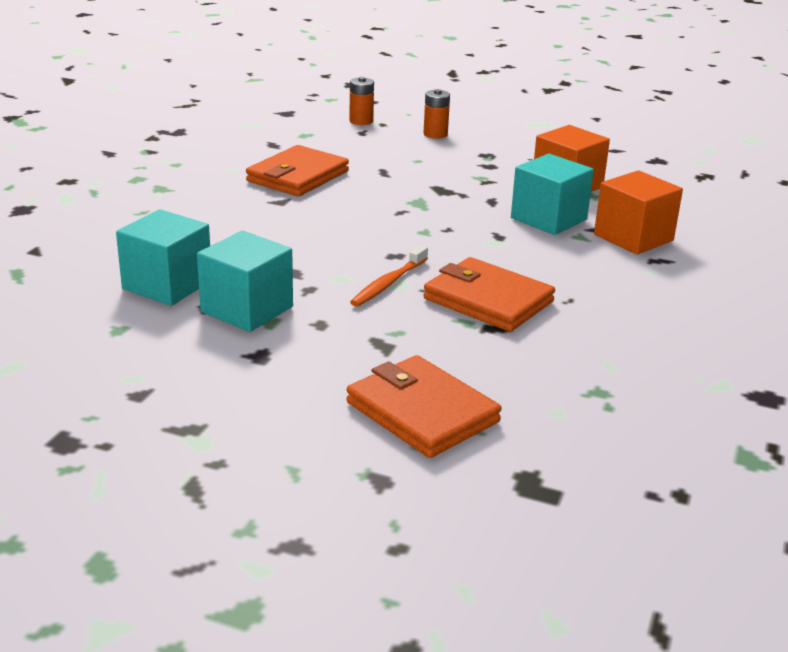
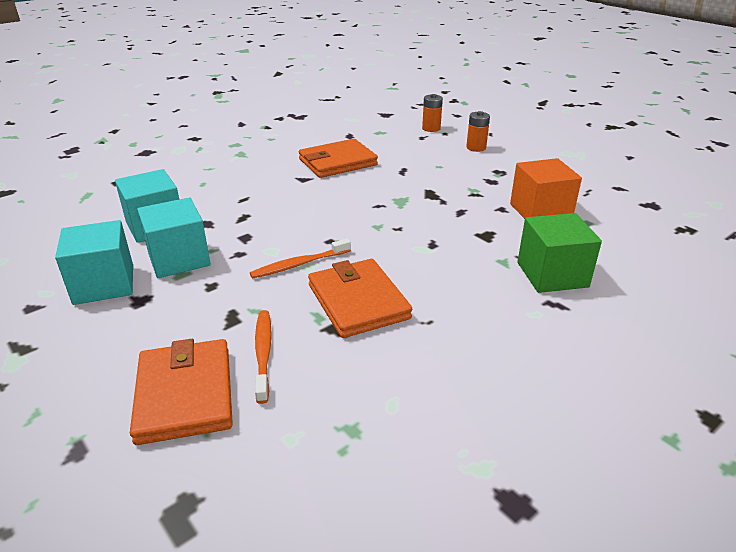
camera: 30 degrees right, 5 degrees up
(453, 363) = (263, 353): none -> orange toothbrush
(548, 219) = (492, 238): turquoise cube -> turquoise cube (104, 284)
(633, 237) = (552, 274): orange cube -> green cube

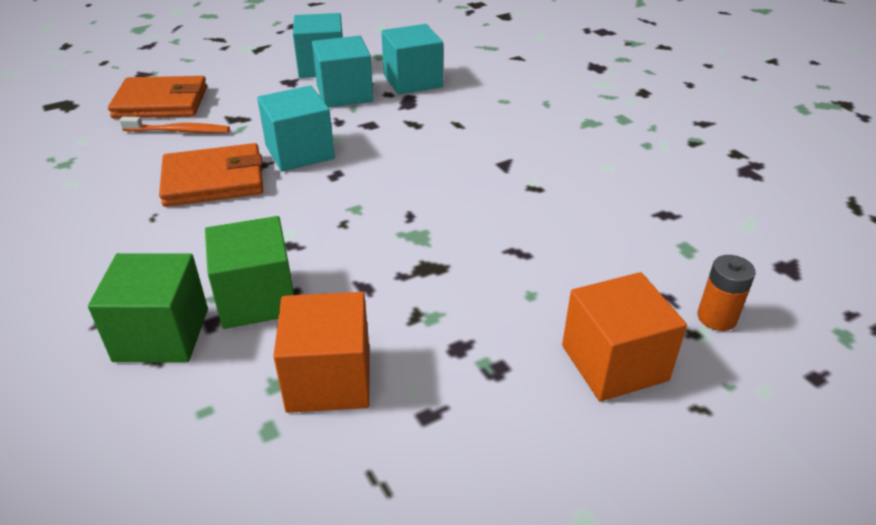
camera: 100 degrees right, 5 degrees up
(299, 264) = (299, 152): orange toothbrush -> turquoise cube
(337, 162) = (556, 194): orange wallet -> none
(476, 148) = (614, 363): orange battery -> orange cube
(495, 246) = (257, 298): none -> green cube

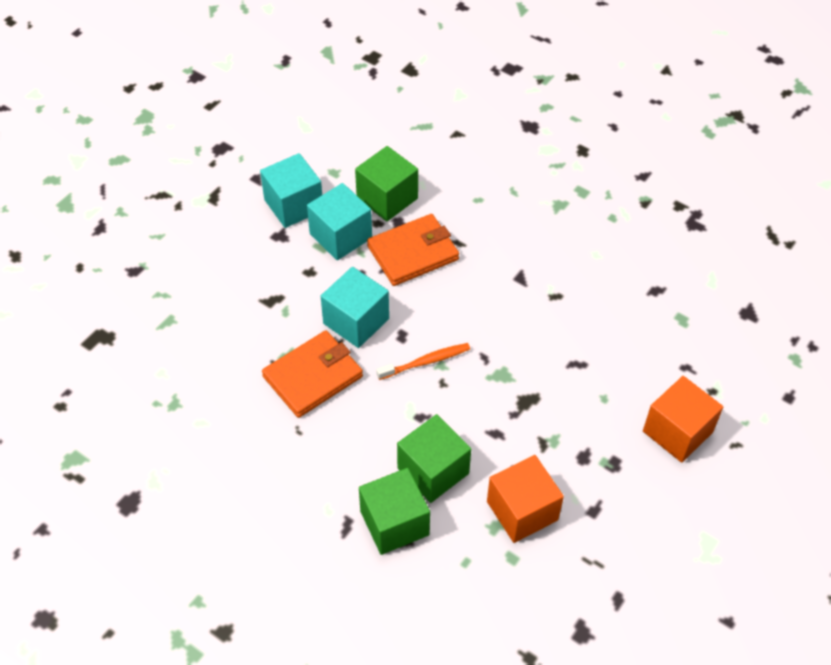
camera: 25 degrees left, 15 degrees up
(161, 102) = (188, 303): orange wallet -> orange wallet (413, 253)
(179, 131) = (236, 333): orange toothbrush -> orange toothbrush (426, 362)
(412, 81) = (387, 198): turquoise cube -> green cube
(716, 317) = (721, 373): orange battery -> none

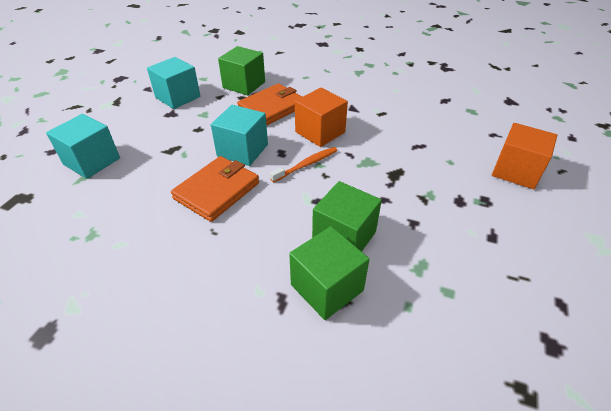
camera: 15 degrees left, 10 degrees down
(341, 236) = (216, 107): turquoise cube -> turquoise cube (92, 161)
(522, 511) = (435, 250): orange cube -> orange cube (320, 132)

